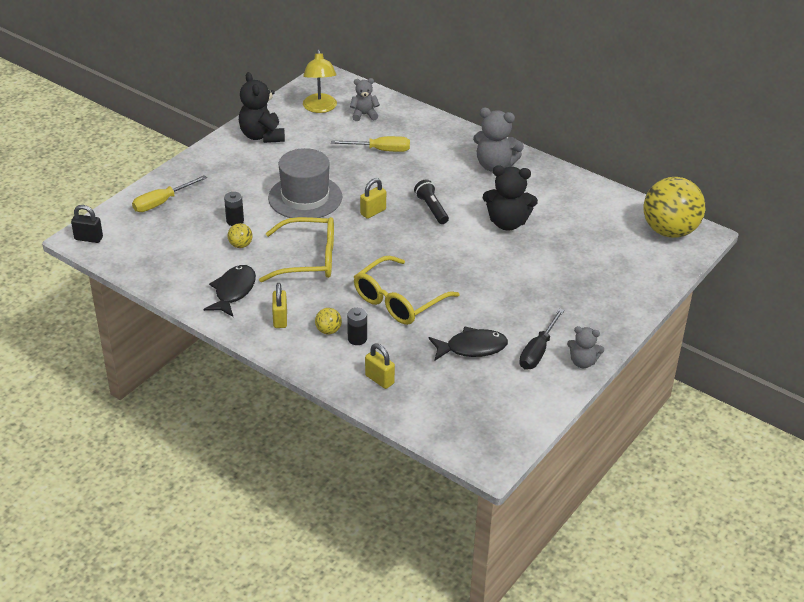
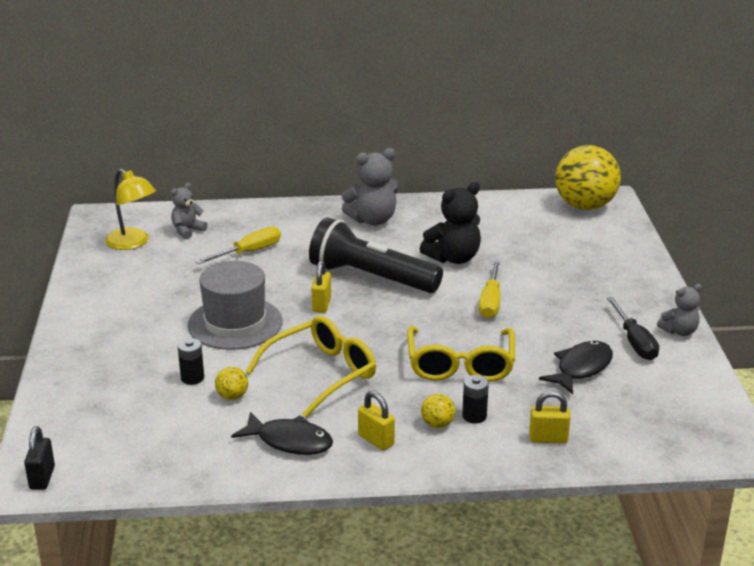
camera: 40 degrees left, 10 degrees down
(88, 238) = (42, 478): black padlock -> black padlock turned 60 degrees counterclockwise
(162, 202) = (81, 400): yellow screwdriver -> yellow screwdriver (490, 301)
(233, 291) = (289, 441): black fish -> black fish turned 135 degrees clockwise
(262, 136) = (106, 291): black teddy bear -> none
(431, 208) = (371, 277): black flashlight -> black flashlight, size x2.08

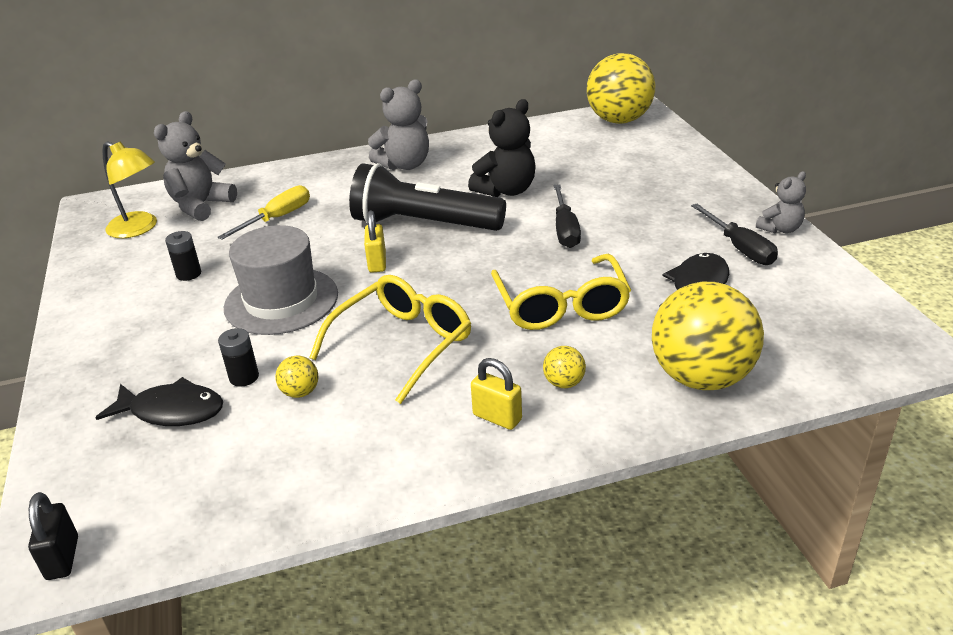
camera: 10 degrees left, 5 degrees up
(187, 231) = (201, 206): grey teddy bear -> grey teddy bear, size x1.66
(289, 441) = (389, 439): black fish -> black fish (172, 411)
(474, 416) = (603, 365): black battery -> black battery (188, 274)
(490, 301) = (565, 229): yellow screwdriver -> black screwdriver
(548, 439) = (701, 377): yellow padlock -> yellow ball

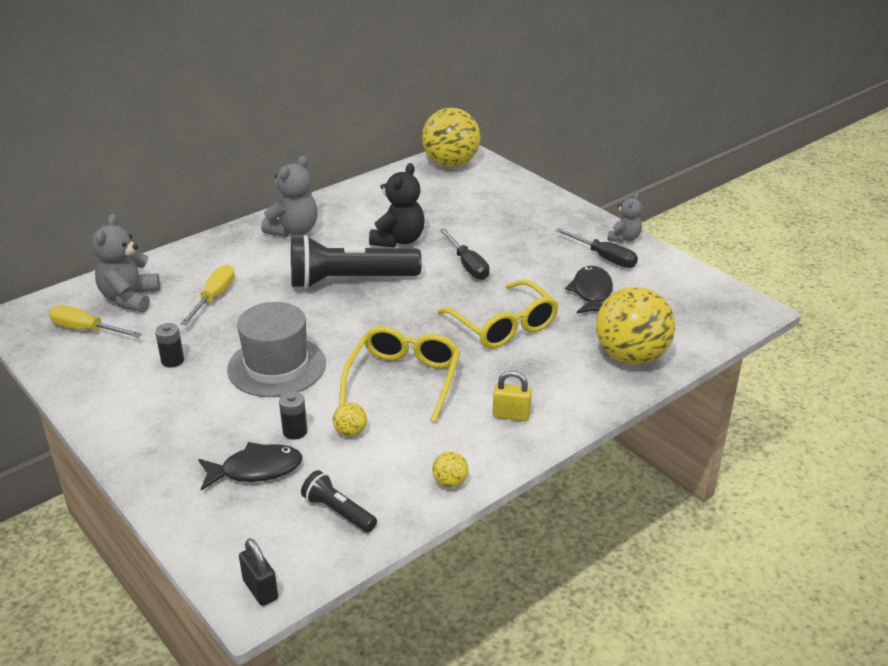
camera: 25 degrees left, 0 degrees up
(139, 228) = (86, 330): yellow lamp -> yellow screwdriver
(216, 485) = (338, 511): none -> black flashlight
(377, 263) = (334, 320): yellow padlock -> none
(564, 383) = (542, 381): yellow ball -> yellow ball (450, 482)

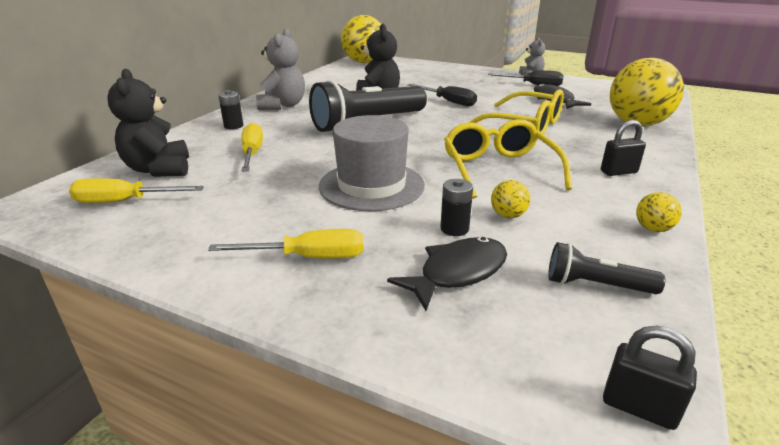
camera: 25 degrees left, 5 degrees down
(129, 298) = (159, 169): grey teddy bear -> black teddy bear
(170, 423) = (308, 257): none -> yellow screwdriver
(172, 360) = (254, 204): black battery -> black battery (233, 126)
(511, 415) = (618, 172): yellow padlock -> black padlock

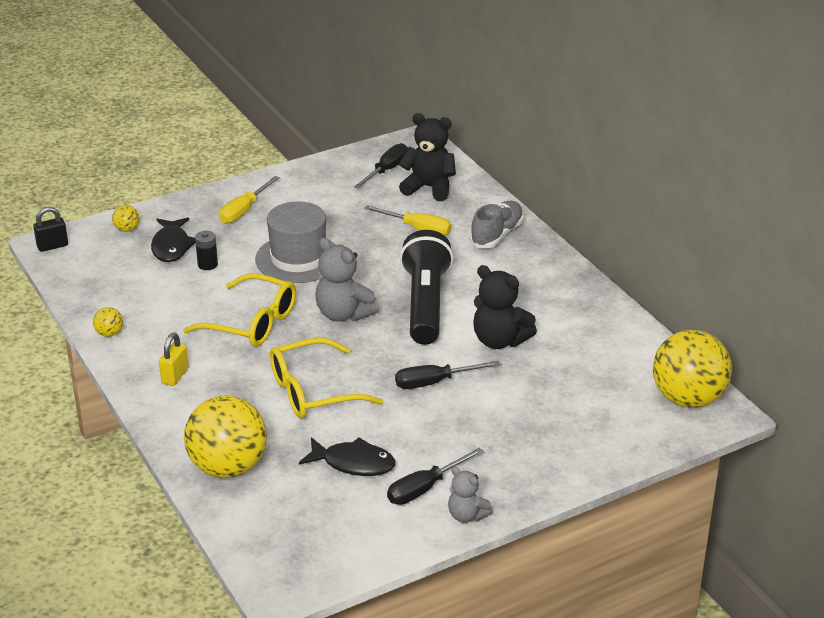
camera: 125 degrees right, 5 degrees up
(125, 201) = (386, 170): yellow screwdriver -> black screwdriver
(233, 126) = (497, 235): black battery -> grey shoe
(283, 105) = (534, 275): grey teddy bear -> grey teddy bear (344, 314)
(508, 215) = (194, 290): yellow ball -> yellow ball (127, 229)
(595, 285) = (107, 280): black flashlight -> none
(618, 172) = (175, 376): black padlock -> yellow padlock

